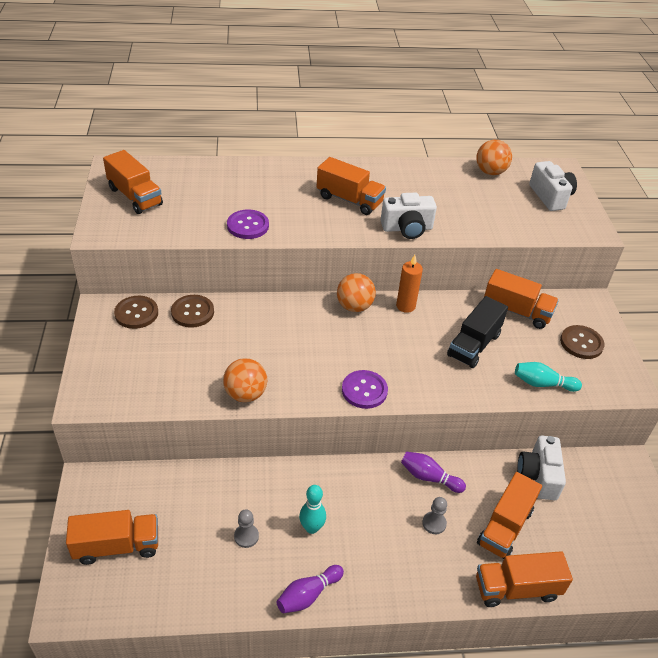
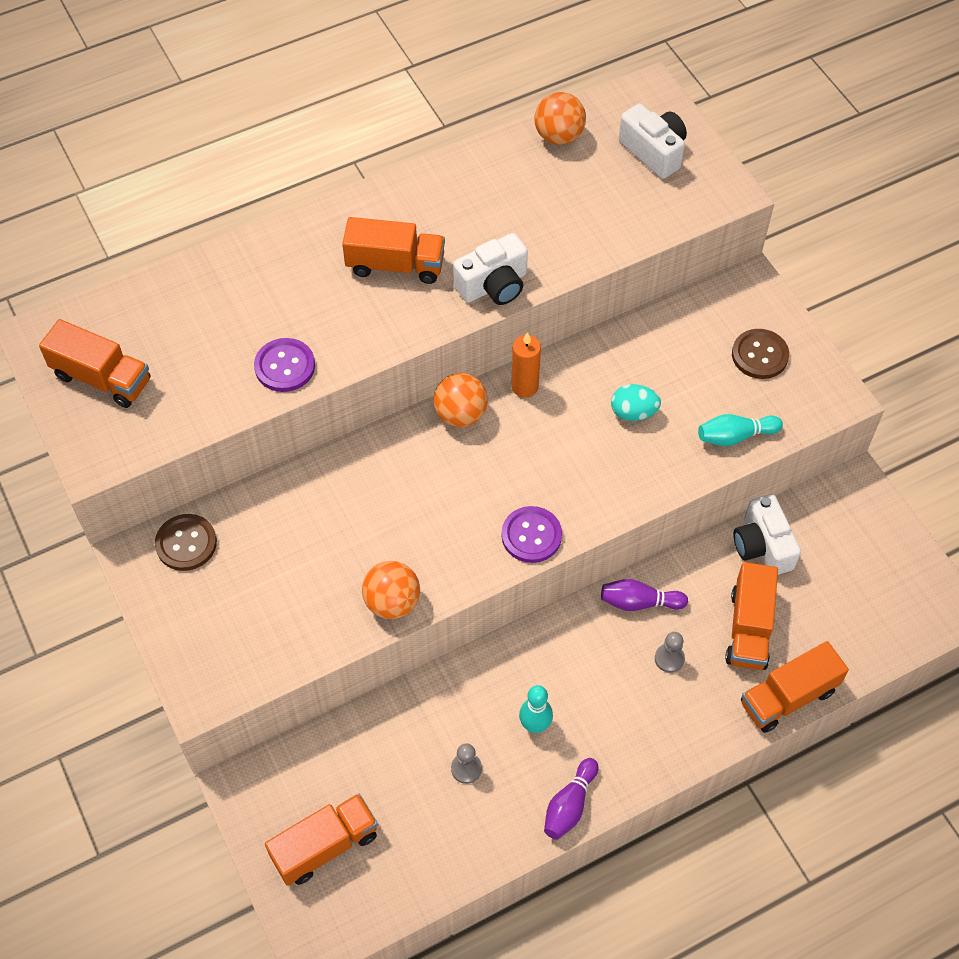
camera: 20 degrees left, 15 degrees up
(192, 312) = (258, 511): brown button -> none
(474, 345) = (633, 412): black truck -> turquoise egg
(516, 311) = (665, 337): orange truck -> none

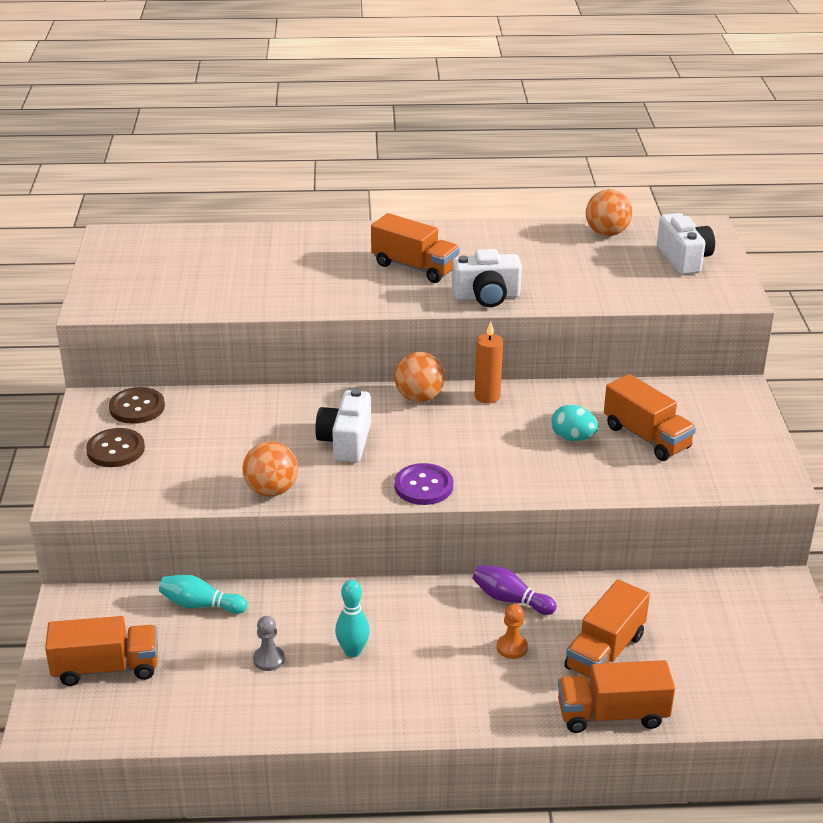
camera: 25 degrees right, 25 degrees down
(102, 378) = (138, 268): orange truck -> orange truck (646, 437)
(285, 366) = (280, 297): purple button -> none
(569, 805) = (343, 718): purple bowling pin -> none
(669, 658) = (512, 647): grey pawn -> orange pawn
(735, 436) = (658, 478): turquoise bowling pin -> turquoise bowling pin (201, 605)
(760, 355) = (717, 435): brown button -> brown button (115, 449)
(762, 546) = (657, 598): white camera -> white camera (346, 442)

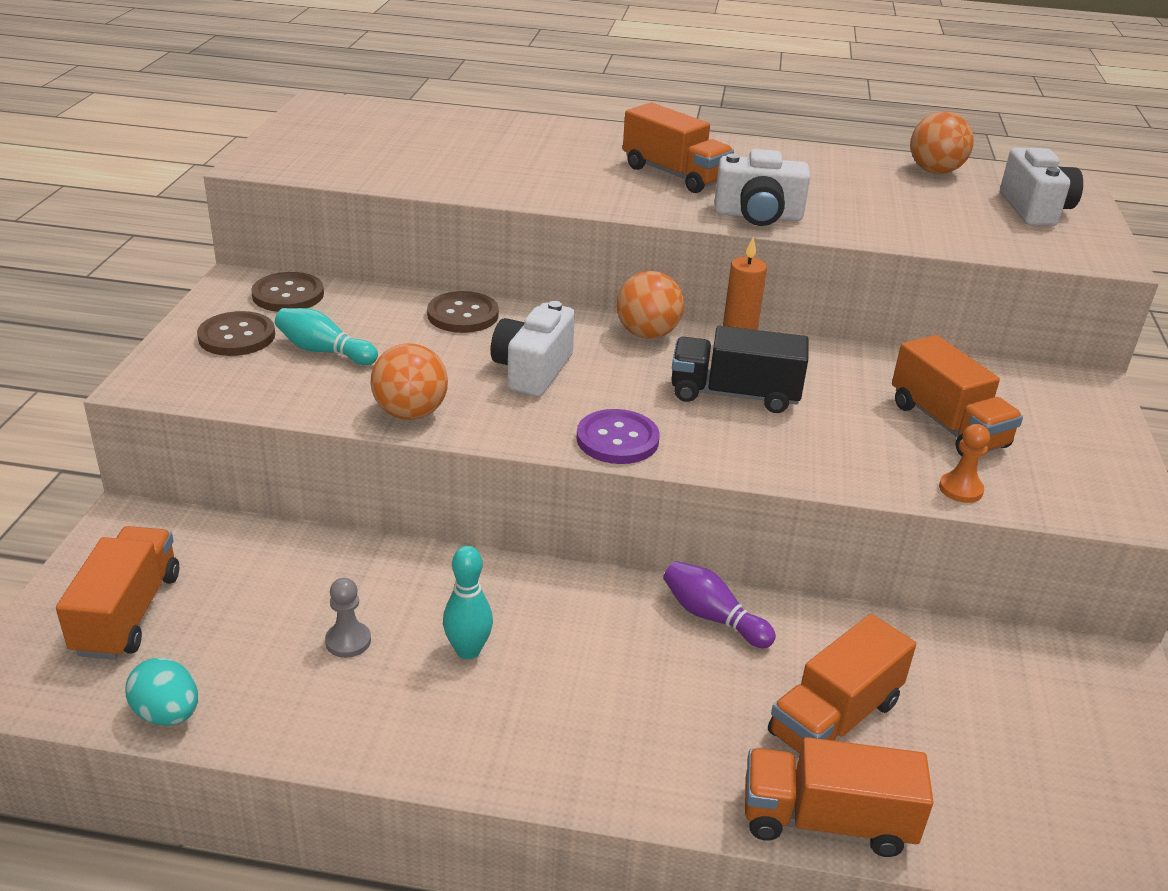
camera: 10 degrees right, 0 degrees up
(106, 668) = (128, 613): orange truck -> orange truck turned 90 degrees counterclockwise
(201, 605) = (290, 552): turquoise bowling pin -> turquoise bowling pin (324, 351)
(277, 403) = (463, 315): none -> brown button
(495, 437) = (734, 395): none -> black truck
(512, 647) = (697, 686): orange pawn -> orange pawn (960, 489)
(573, 438) = (842, 411): turquoise egg -> turquoise egg (167, 714)

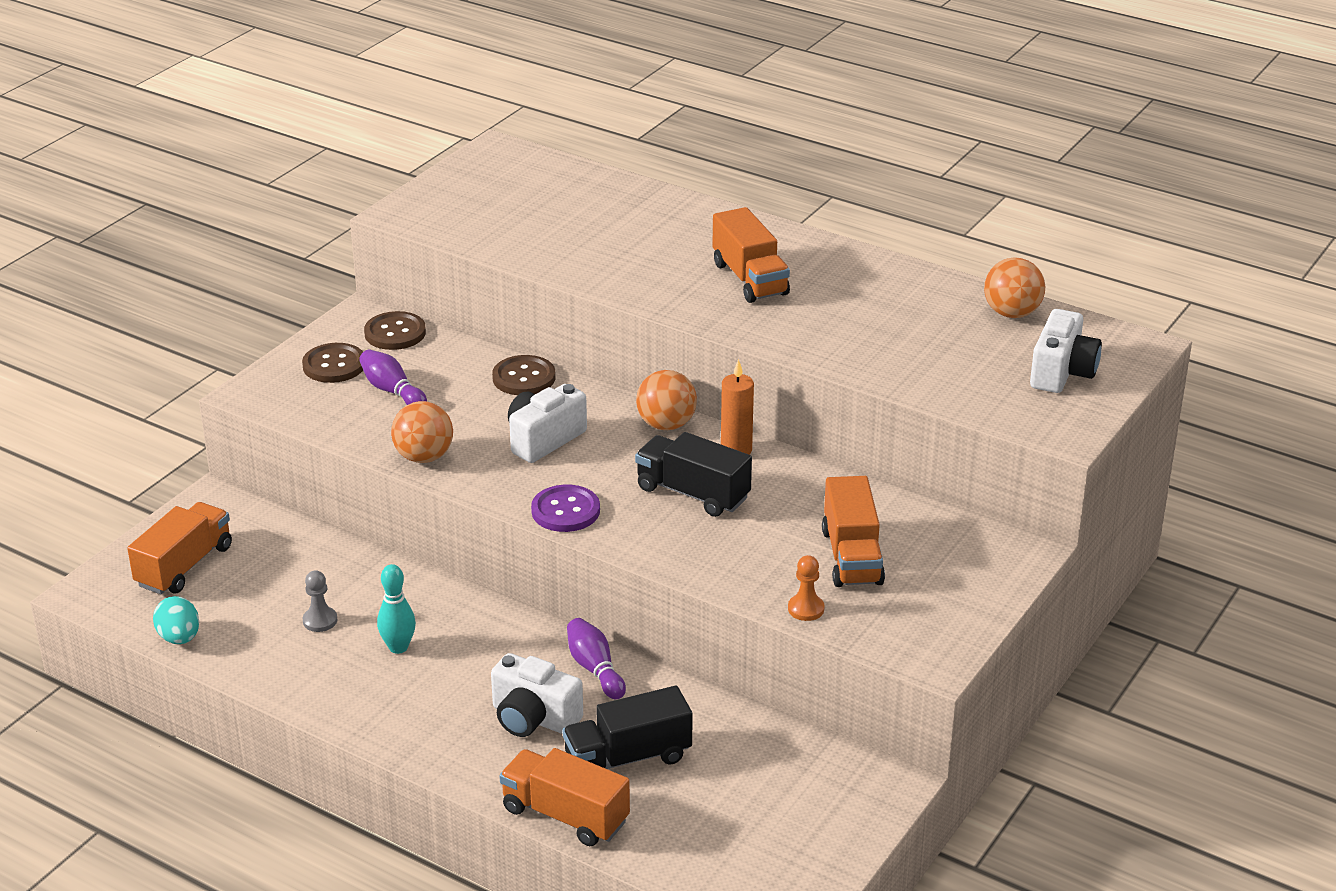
camera: 25 degrees right, 0 degrees up
(324, 351) = (392, 391): turquoise bowling pin -> purple bowling pin
(758, 216) = (784, 336): white camera -> white camera (533, 718)
(834, 718) = (628, 758): orange truck -> black truck

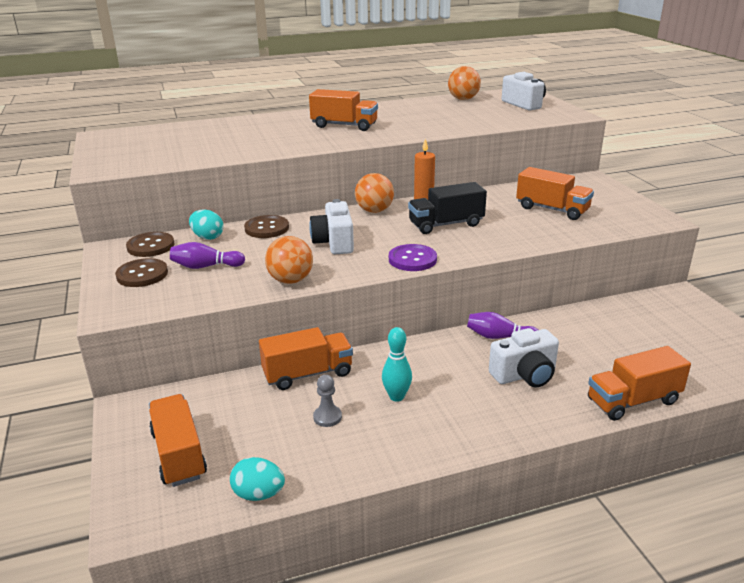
camera: 50 degrees left, 5 degrees down
(376, 572) = (308, 374): none -> orange truck
(456, 354) = (207, 237): none -> turquoise egg
(628, 758) = (594, 358): black truck -> none
(806, 609) = (585, 232): orange pawn -> none

